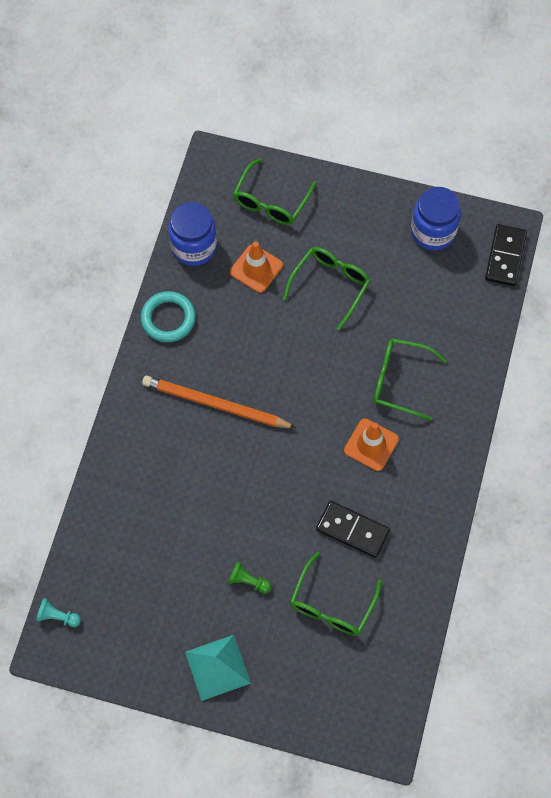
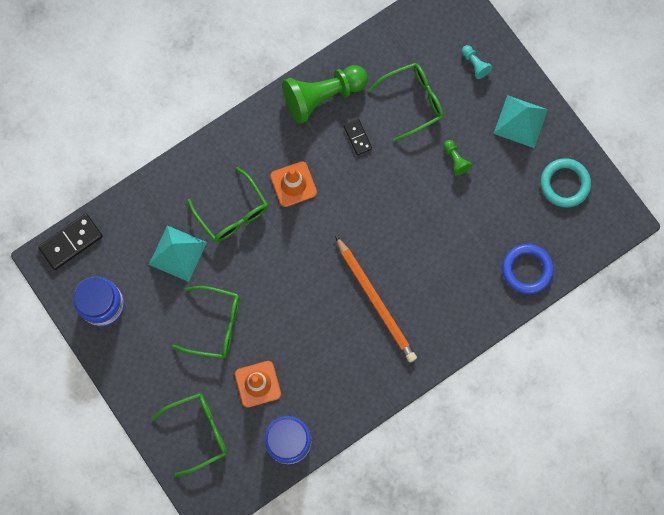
camera: 140 degrees left, 10 degrees up
(58, 616) = (601, 238): turquoise pawn -> turquoise pawn (475, 64)
(105, 534) = (527, 269): none -> blue ring
(168, 318) = (355, 397): turquoise ring -> turquoise ring (564, 184)
(330, 285) = (215, 325): green glasses -> green glasses turned 150 degrees counterclockwise
(352, 530) = (357, 137): black domino -> black domino, size x0.59
(413, 314) = (177, 253): none -> turquoise pyramid
(416, 542) = (322, 96): none -> green pawn

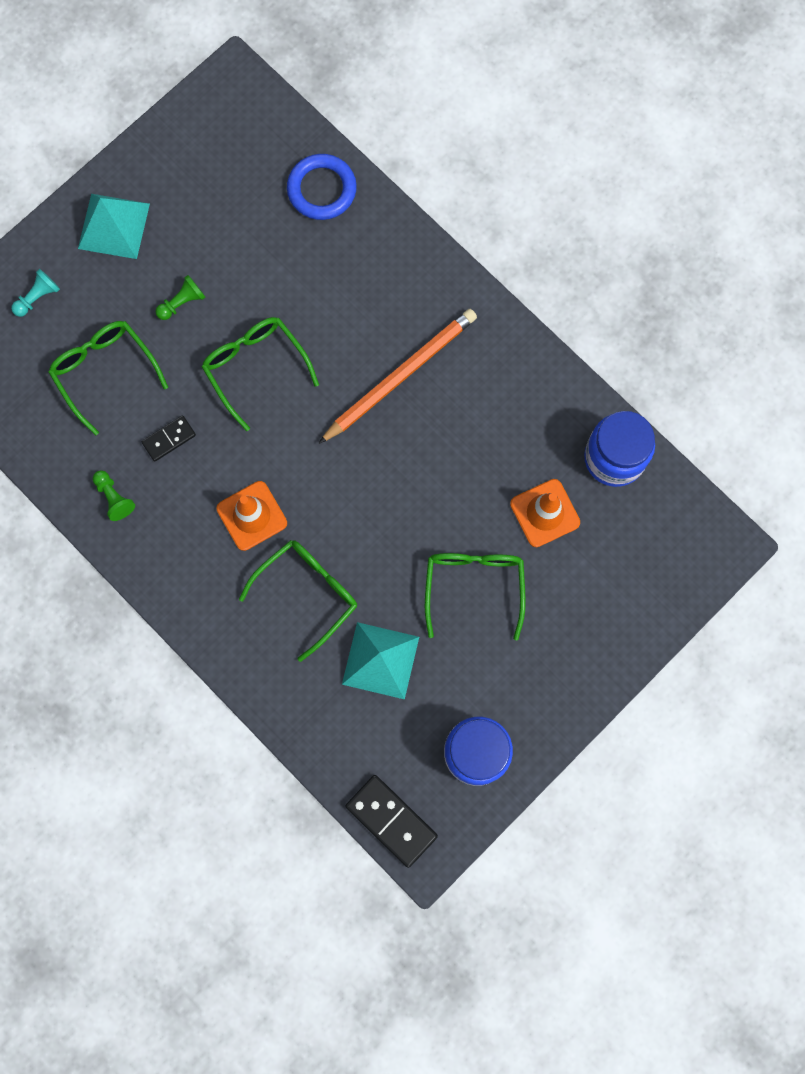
camera: 100 degrees left, 0 degrees up
(198, 431) = (626, 581): green glasses -> green glasses (255, 367)
(322, 96) = (114, 498): green pawn -> green pawn, size x0.43
(564, 184) = (195, 158): turquoise ring -> none

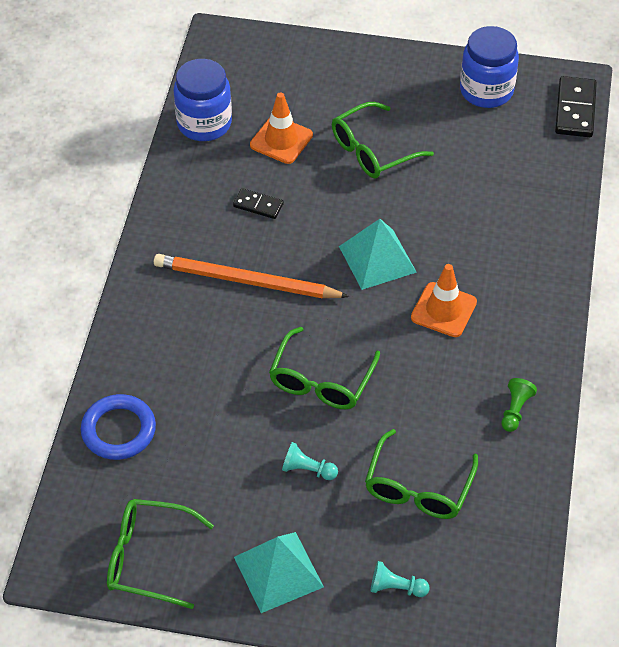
camera: 125 degrees left, 25 degrees down
(169, 439) = (433, 403): black domino -> black domino (258, 205)
(182, 302) = (307, 469): green pawn -> turquoise pawn
(308, 593) = (469, 241): green glasses -> green glasses (148, 558)
(380, 660) = (475, 173): turquoise pyramid -> turquoise pyramid (377, 259)

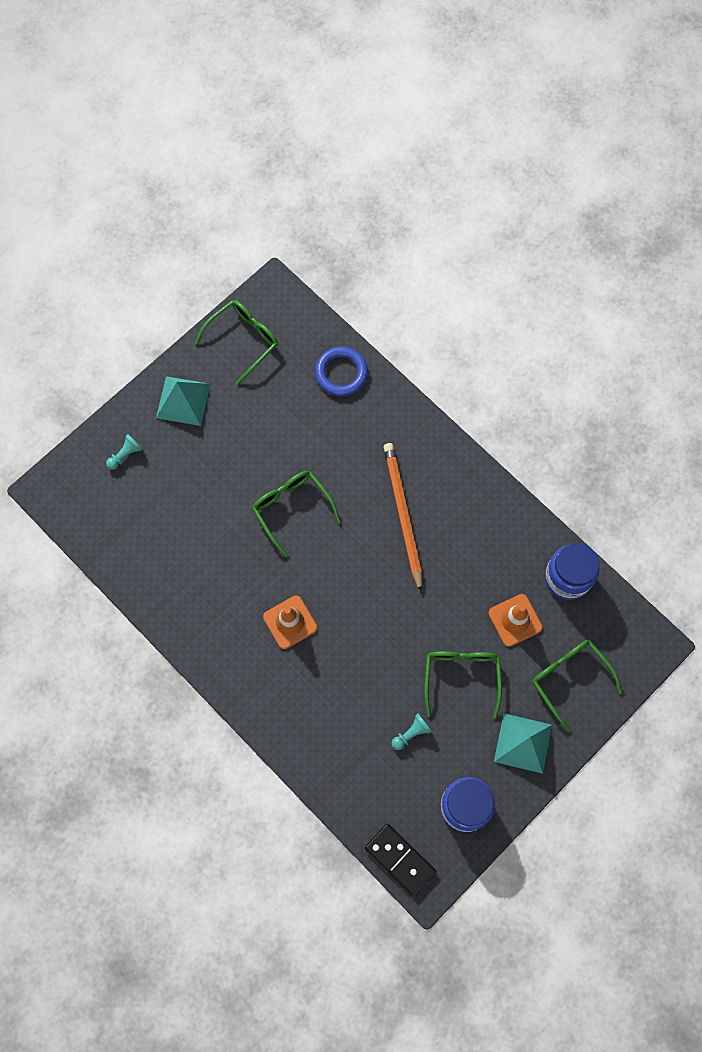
camera: 125 degrees right, 20 degrees up
(246, 281) = (402, 515): orange pencil -> orange pencil turned 60 degrees counterclockwise
(258, 205) = (463, 564): black domino -> none
(307, 469) = (235, 459): turquoise pawn -> turquoise pawn (411, 733)
(377, 259) = (362, 610): turquoise pyramid -> turquoise pyramid (523, 743)
(418, 488) = (176, 512): green glasses -> green glasses (569, 678)
(515, 410) = (184, 608): green pawn -> none

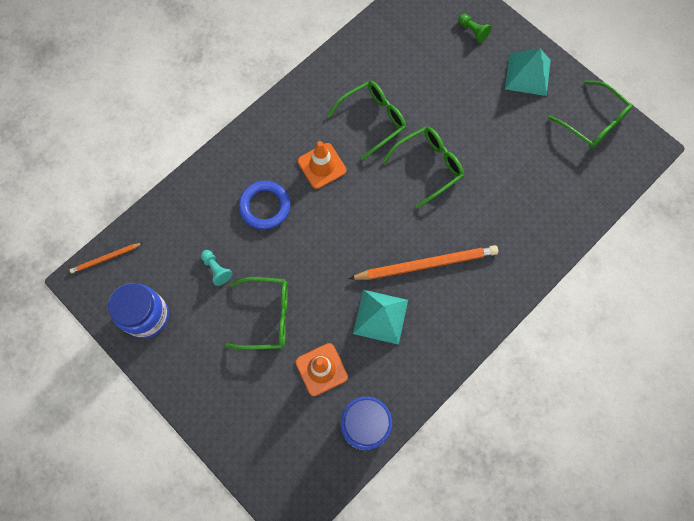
camera: 90 degrees right, 0 degrees up
(125, 455) = (473, 31): turquoise pawn -> green pawn
(341, 373) = (568, 208): blue ring -> blue ring (265, 206)
(400, 859) = (106, 258): black domino -> orange pencil
(523, 743) = (201, 372): turquoise pyramid -> turquoise pyramid (380, 316)
(569, 678) = (262, 421): green glasses -> green glasses (373, 120)

